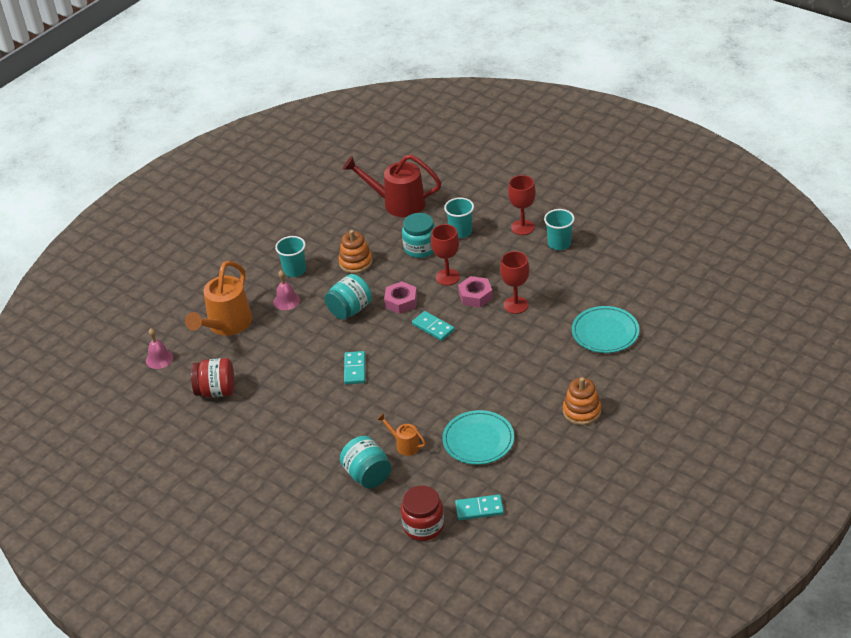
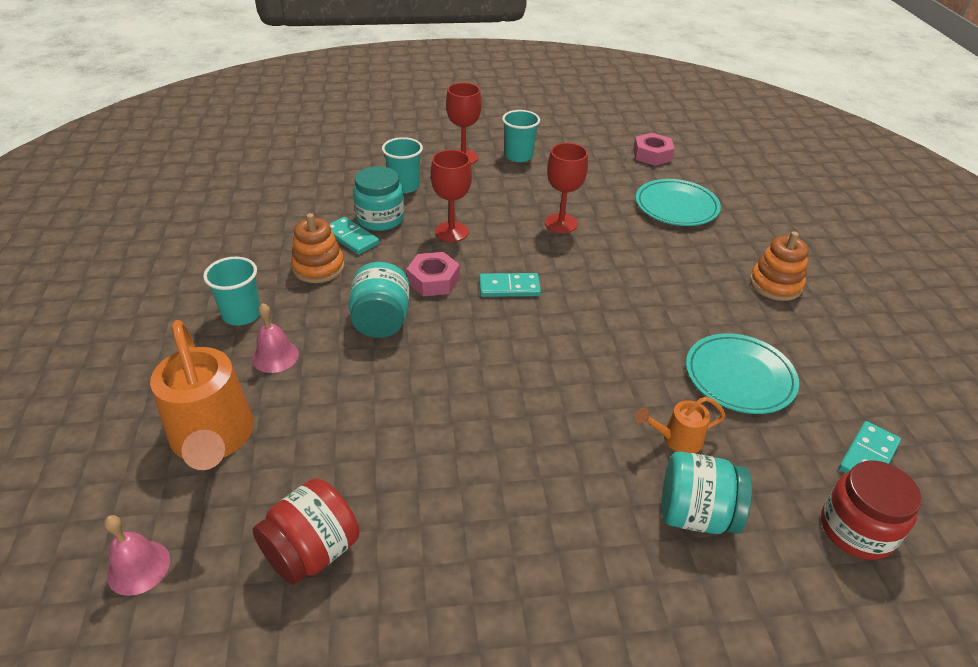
camera: 50 degrees left, 0 degrees up
(355, 369) = (484, 386): turquoise domino -> turquoise domino (351, 238)
(398, 203) = (293, 190): red watering can -> none
(475, 296) = (508, 235): pink nut -> pink nut (652, 155)

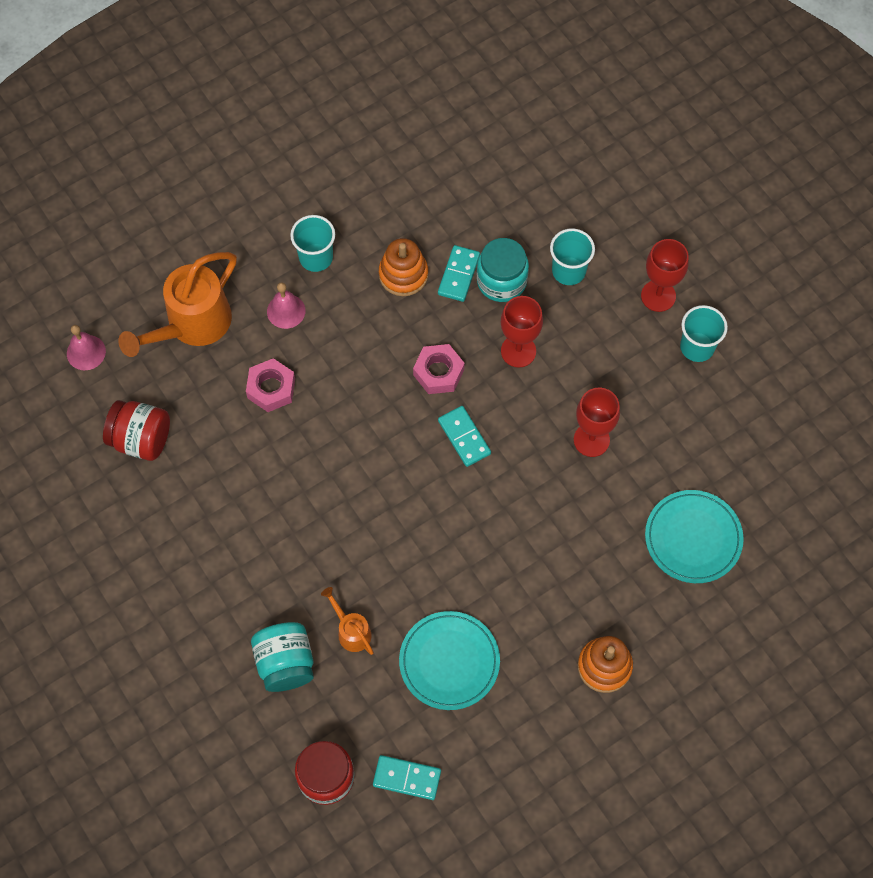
camera: 65 degrees right, 25 degrees up
(381, 321) = (364, 361): turquoise jar -> none
(652, 155) = (791, 481): pink nut -> pink nut (271, 388)

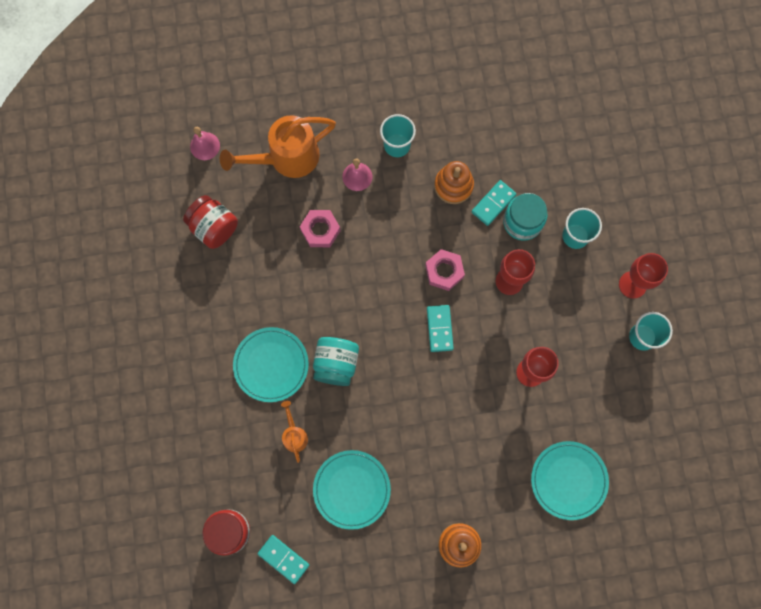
camera: 25 degrees right, 10 degrees up
(285, 564) = (271, 365): none -> turquoise plate
(285, 663) = (239, 437): turquoise jar -> turquoise jar (336, 364)

